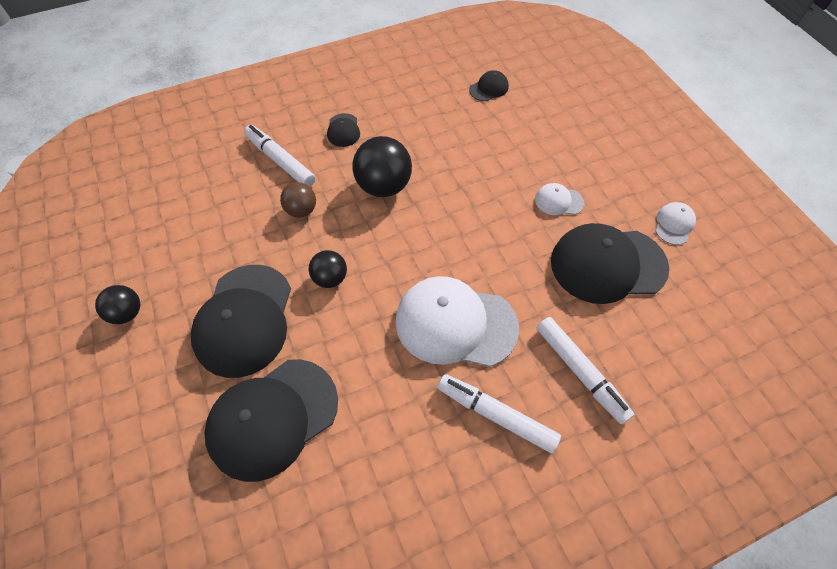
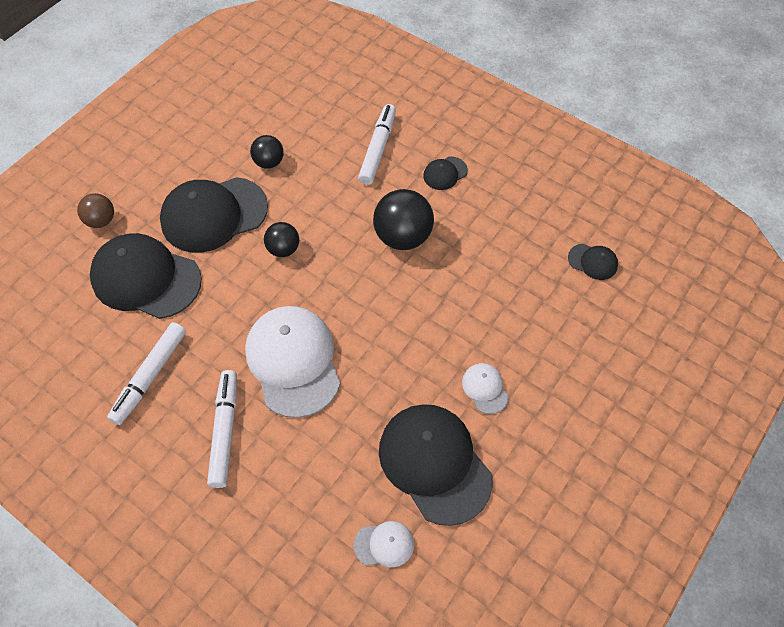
camera: 60 degrees right, 0 degrees up
(127, 313) = (180, 142): black ball -> black ball (269, 162)
(301, 210) = (337, 192): brown ball -> brown ball (101, 220)
(580, 371) = (301, 482): white marker -> white marker (150, 376)
(674, 224) = (529, 511): white cap -> white cap (384, 544)

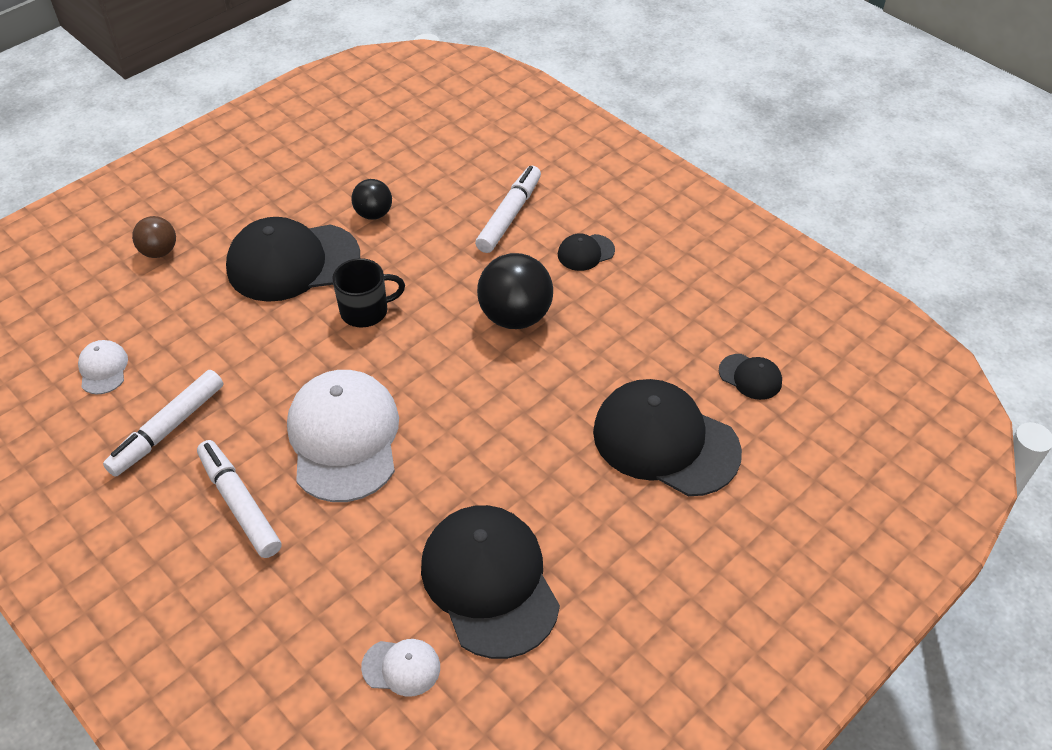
camera: 10 degrees right, 10 degrees down
(146, 278) = (193, 321): black cap -> black cap (665, 441)
(225, 431) = (240, 504): white marker -> white marker turned 45 degrees counterclockwise
(283, 249) = (365, 311): black ball -> black mug
(485, 388) = (576, 504): white cap -> white cap (103, 369)

